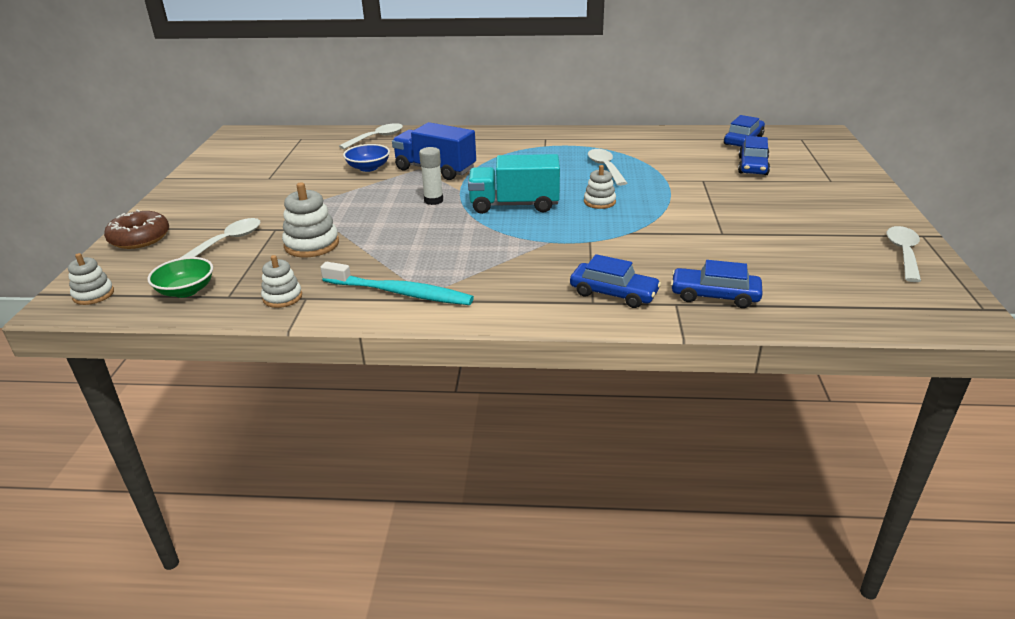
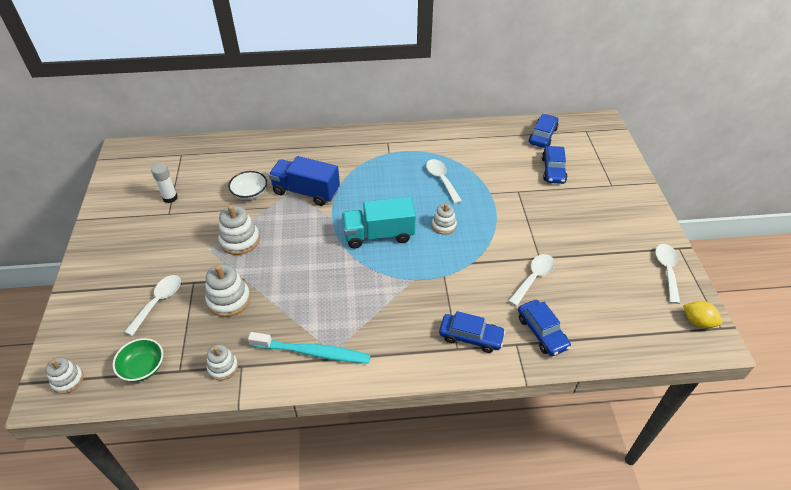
camera: 10 degrees left, 15 degrees up
(140, 238) = (82, 304): brown donut -> none
(343, 201) = (240, 240): none -> white stacking toy
(368, 168) = (250, 193): blue bowl -> white bowl
(377, 138) = (247, 150): white spoon -> white spoon (533, 278)
(433, 200) = (313, 234): white glue stick -> white glue stick (170, 198)
(714, 295) = (542, 332): blue car -> blue car turned 120 degrees counterclockwise
(947, 301) = (697, 322): none -> yellow lemon

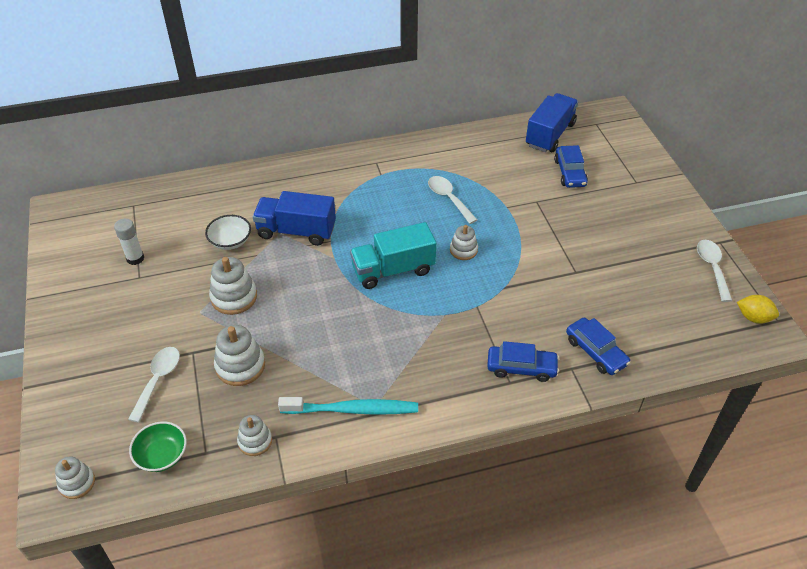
camera: 10 degrees left, 0 degrees up
(533, 278) = (574, 295): white spoon -> none
(542, 136) = (550, 135): blue car -> blue truck

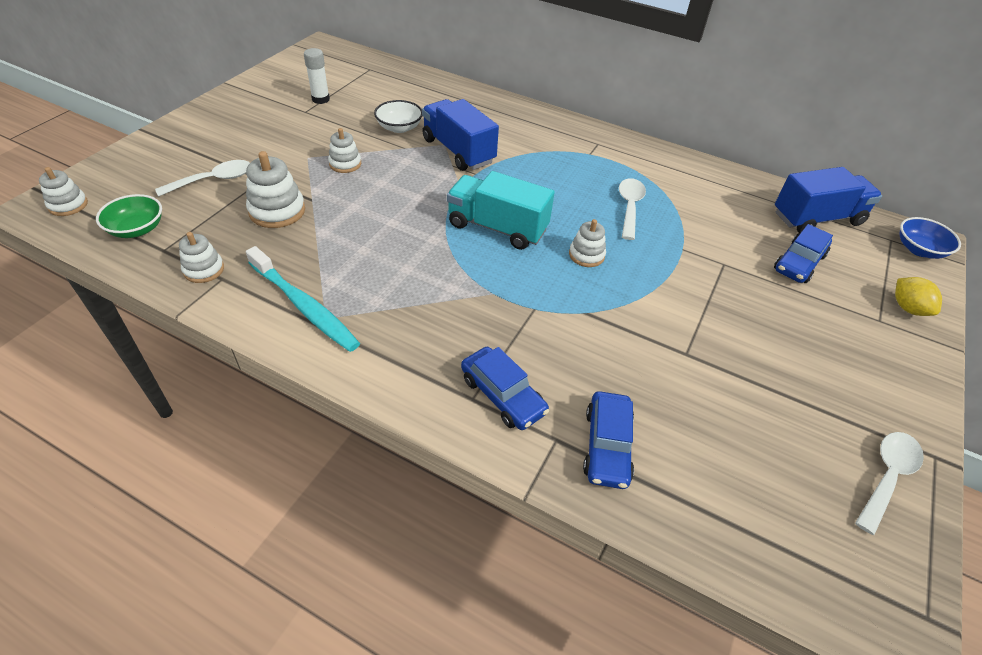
camera: 40 degrees right, 0 degrees up
(234, 297) = (345, 164): white stacking toy -> white stacking toy, size x0.64
(613, 121) = (919, 249): none -> blue bowl
(753, 318) = (887, 582): yellow lemon -> yellow lemon (908, 308)

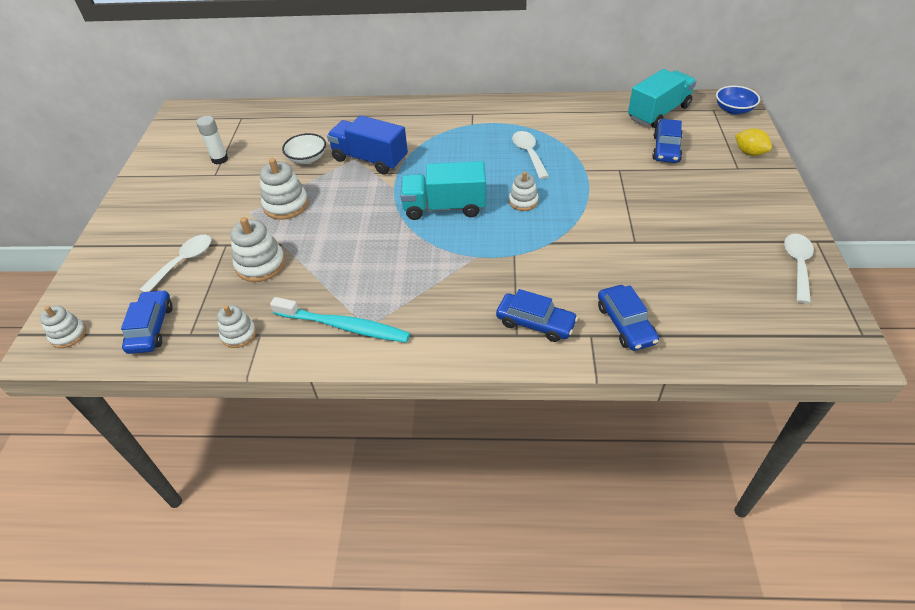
camera: 20 degrees left, 0 degrees up
(137, 229) = (151, 328): green bowl -> blue car
(345, 164) = (286, 205): white stacking toy -> white stacking toy, size x1.56
(817, 218) = (658, 113): blue truck -> turquoise truck

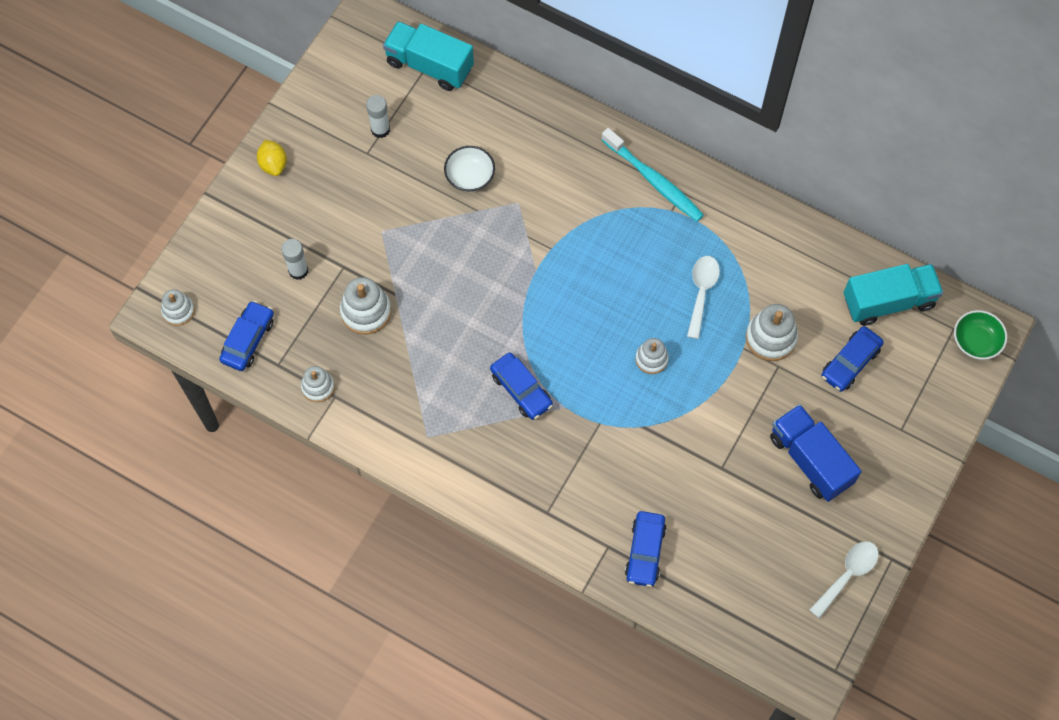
camera: 25 degrees right, 20 degrees up
(183, 262) = (298, 271): white spoon -> white glue stick
(286, 205) = (420, 239): white stacking toy -> white stacking toy (770, 338)
(343, 326) = (408, 425): turquoise toothbrush -> turquoise toothbrush (653, 180)
(370, 159) = (533, 213): blue truck -> blue truck (810, 460)
(444, 207) = (571, 326): turquoise truck -> turquoise truck (429, 65)
(535, 323) = (570, 509): blue car -> blue car (521, 389)
(733, 109) = (976, 341): blue bowl -> green bowl
(749, 153) = (933, 415): yellow lemon -> yellow lemon (273, 164)

